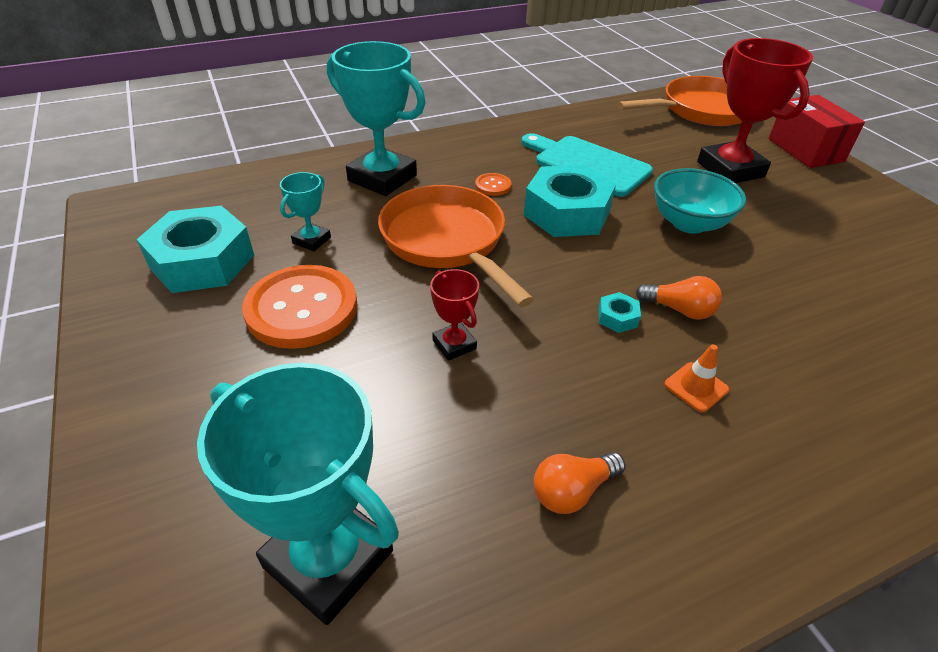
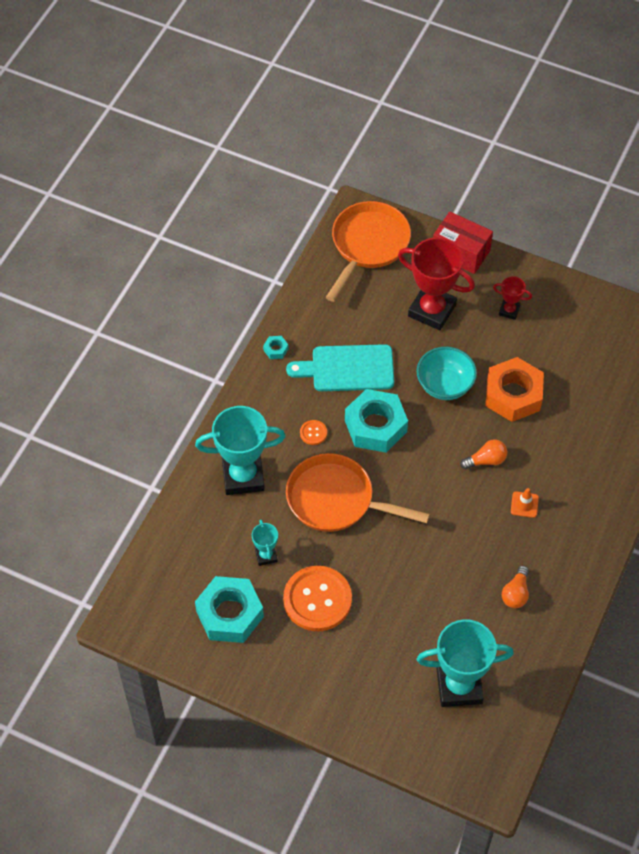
camera: 40 degrees left, 15 degrees up
(454, 344) = (407, 562): red trophy -> red trophy (509, 310)
(617, 317) = (463, 488): turquoise nut -> turquoise nut (276, 349)
(779, 273) = (513, 395): none -> orange nut

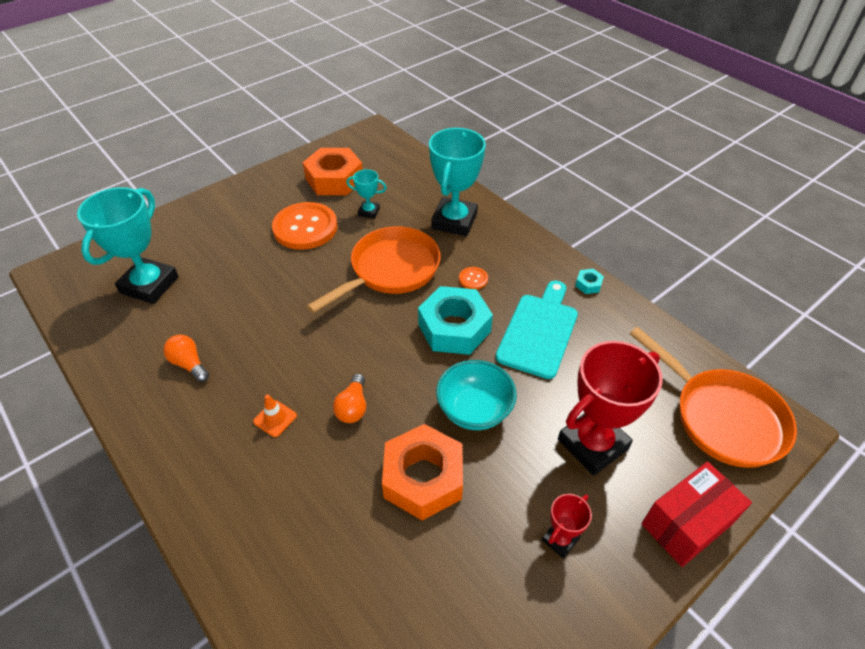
camera: 115 degrees right, 10 degrees down
(230, 614) = (334, 179): turquoise nut -> orange nut

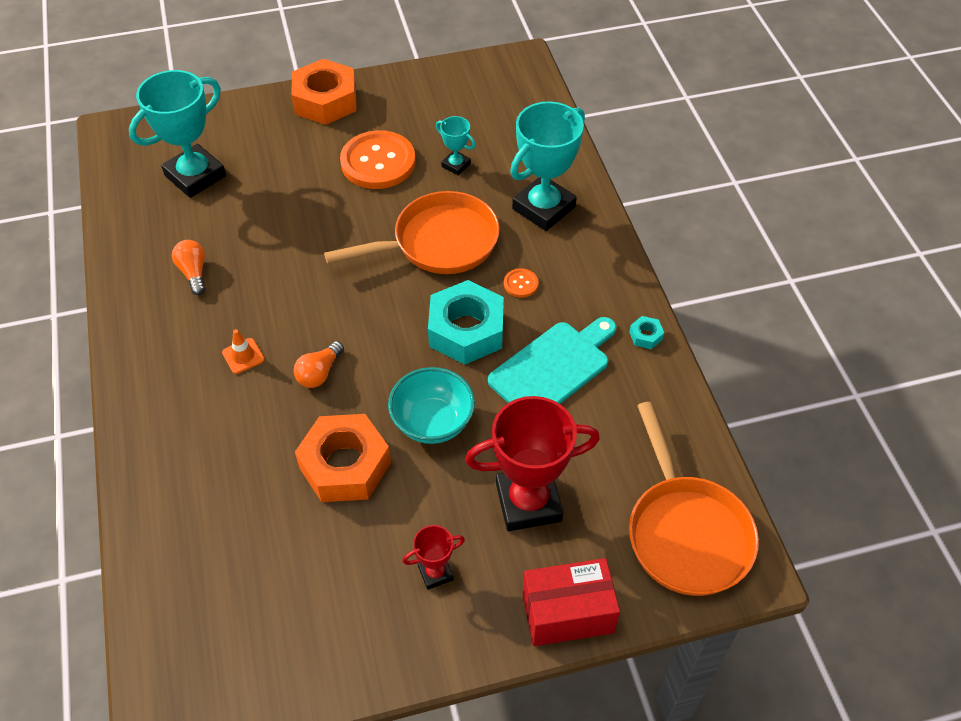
camera: 25 degrees right, 5 degrees up
(334, 179) = (441, 112): orange nut -> orange nut (325, 101)

